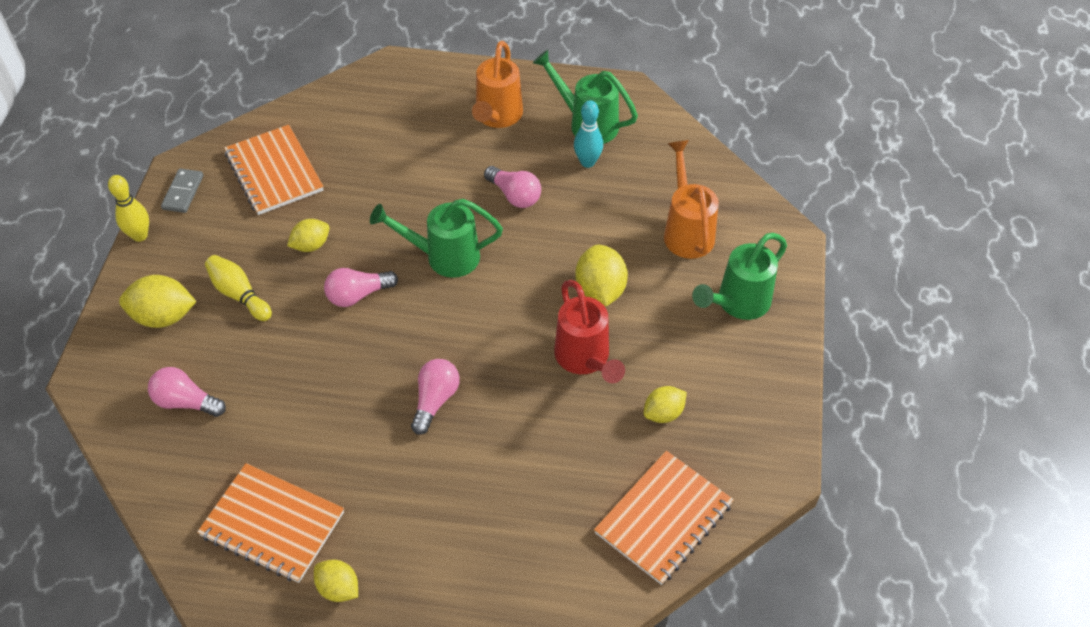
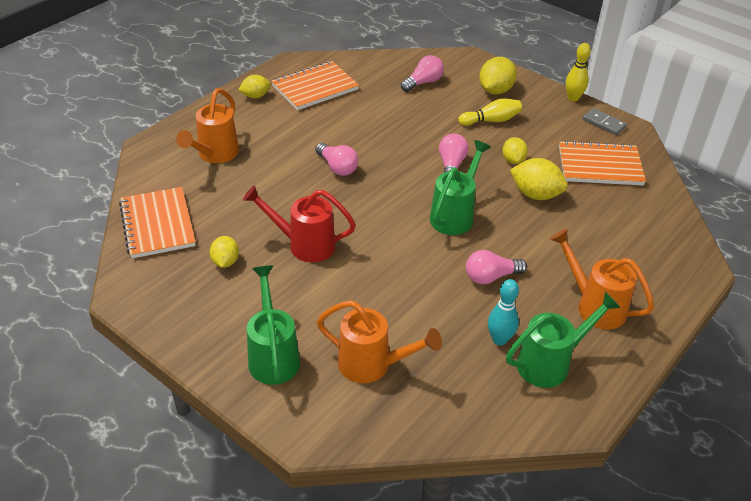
camera: 120 degrees right, 10 degrees down
(501, 548) = (215, 155): none -> orange watering can
(600, 290) = (356, 281): yellow lemon -> yellow lemon (535, 194)

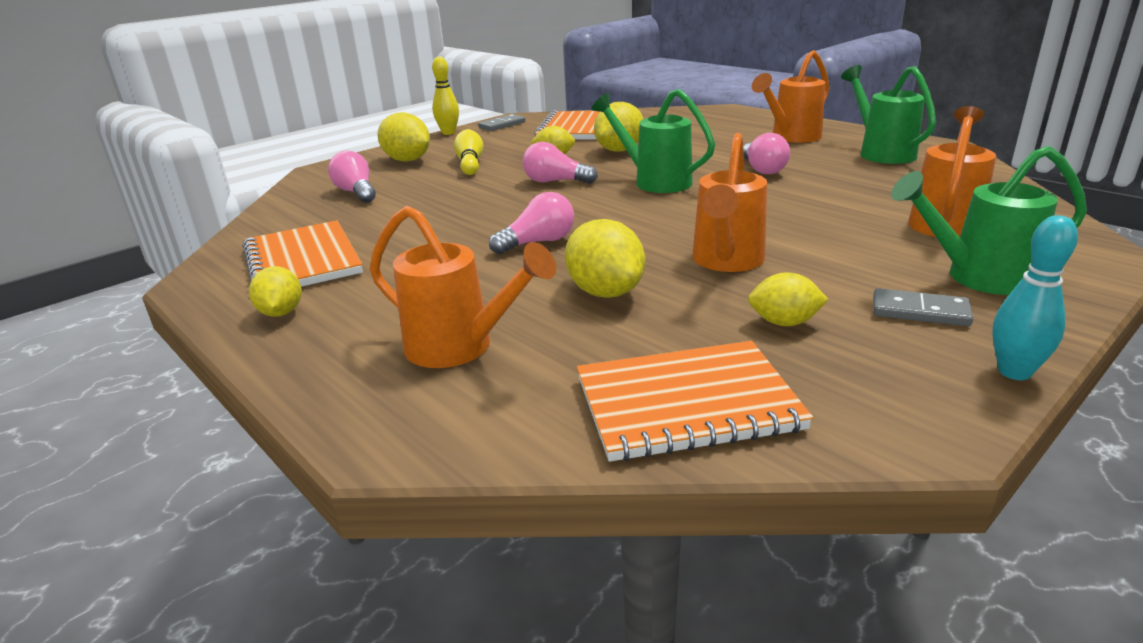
camera: 80 degrees left, 15 degrees down
(231, 318) = (920, 312): none -> grey domino
(267, 197) = (605, 292): none -> yellow lemon
(304, 245) = (726, 262): red watering can -> orange watering can
(499, 339) = (860, 168): turquoise bowling pin -> turquoise bowling pin (1014, 372)

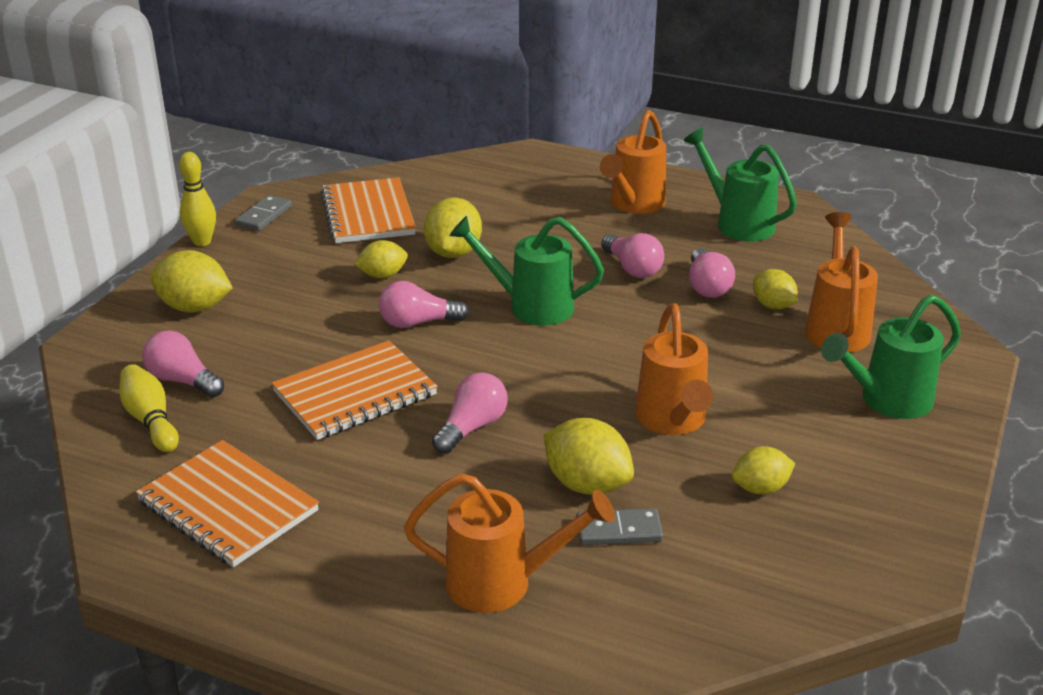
camera: 25 degrees left, 5 degrees up
(281, 313) = (279, 583): yellow lemon -> yellow lemon (773, 305)
(470, 163) = (285, 302): yellow bowling pin -> yellow bowling pin (151, 420)
(686, 404) = (731, 594): orange notebook -> orange notebook (355, 393)
(825, 184) = (707, 286): none -> pink light bulb
(920, 312) = (858, 452): grey domino -> grey domino (619, 530)
(1014, 372) = (944, 503): turquoise bowling pin -> none

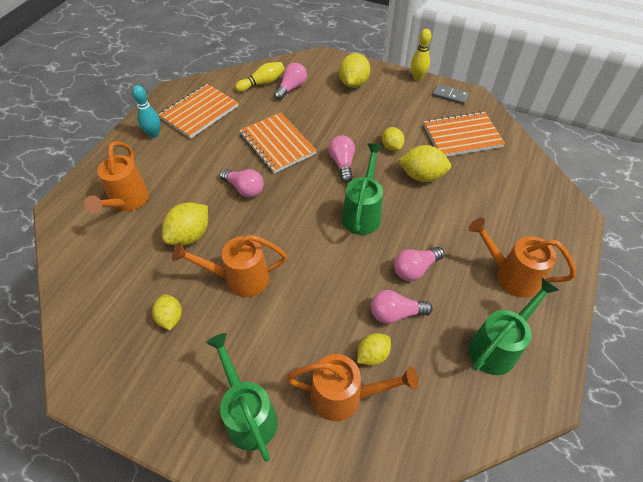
camera: 90 degrees right, 20 degrees up
(290, 572) = (154, 134): none -> turquoise bowling pin
(619, 530) = (151, 247): grey domino -> none

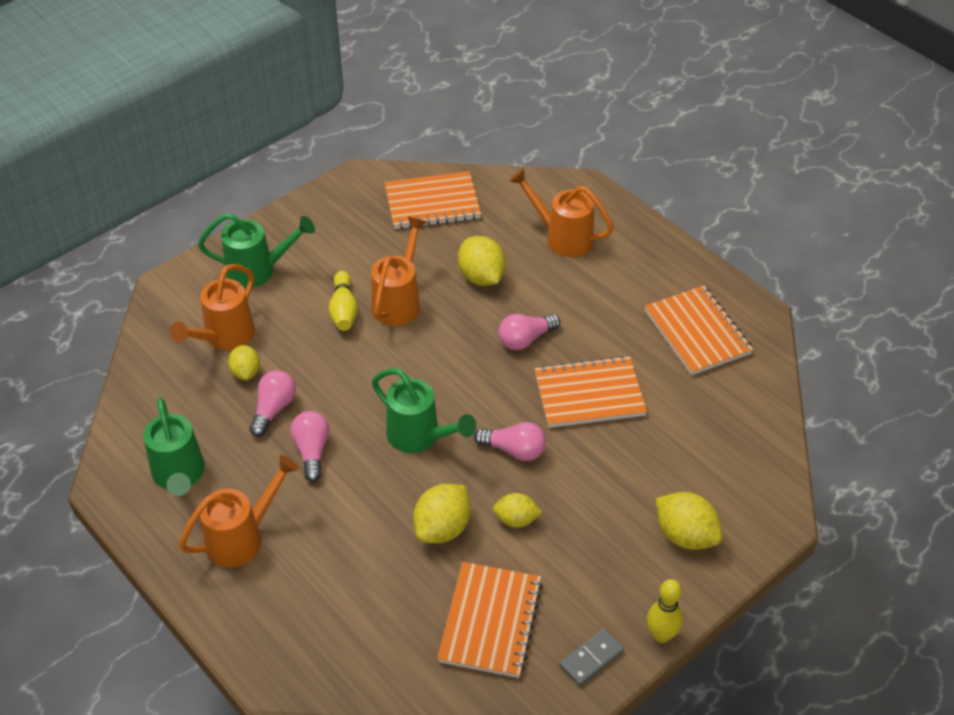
camera: 115 degrees right, 5 degrees down
(106, 305) = (432, 203): none -> orange notebook
(154, 134) = (671, 279): turquoise bowling pin -> none
(170, 318) = (388, 242): yellow lemon -> none
(262, 83) = (736, 419): yellow bowling pin -> yellow bowling pin (344, 310)
(291, 88) = (708, 450): pink light bulb -> none

